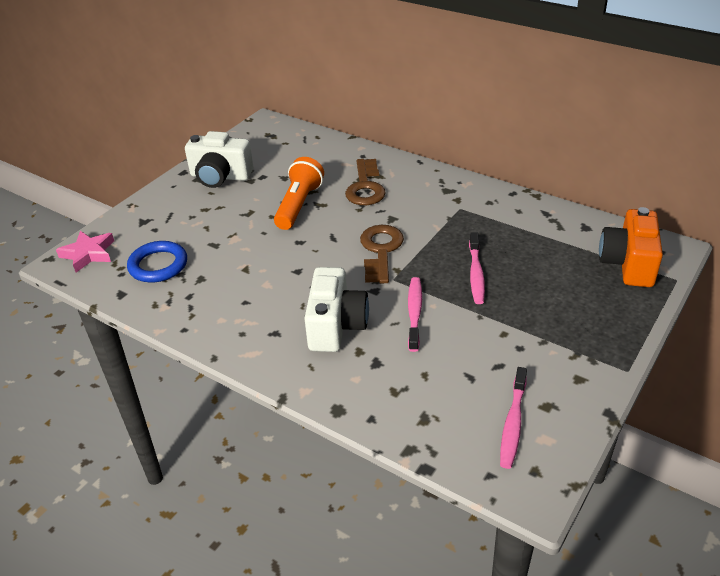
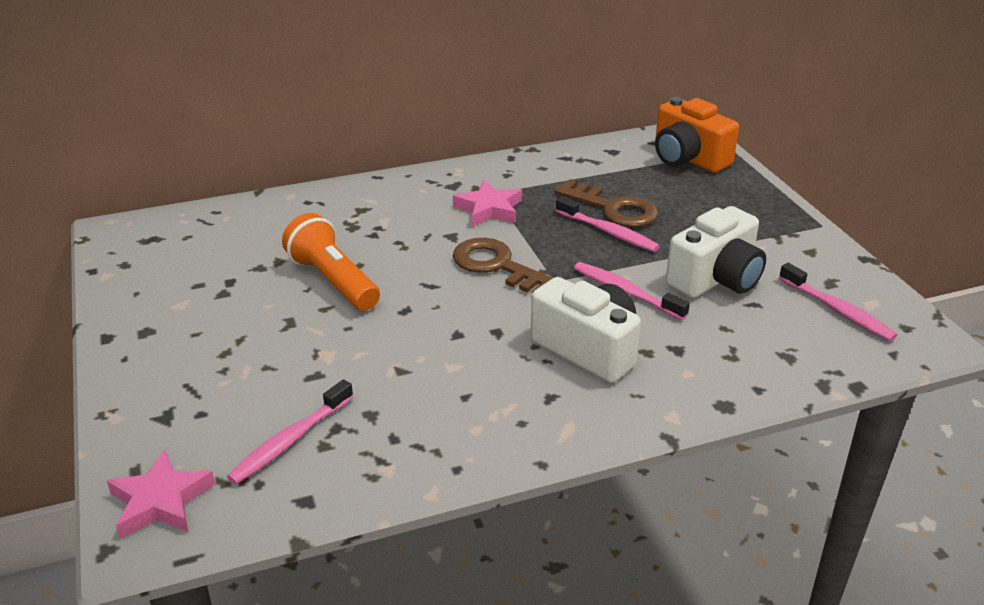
camera: 55 degrees left, 5 degrees down
(158, 265) = (290, 440): blue ring -> pink toothbrush
(220, 176) = (173, 312): white camera -> white camera (716, 279)
(365, 187) = (370, 226): brown key -> brown key (613, 209)
(438, 216) = (489, 209): none -> pink star

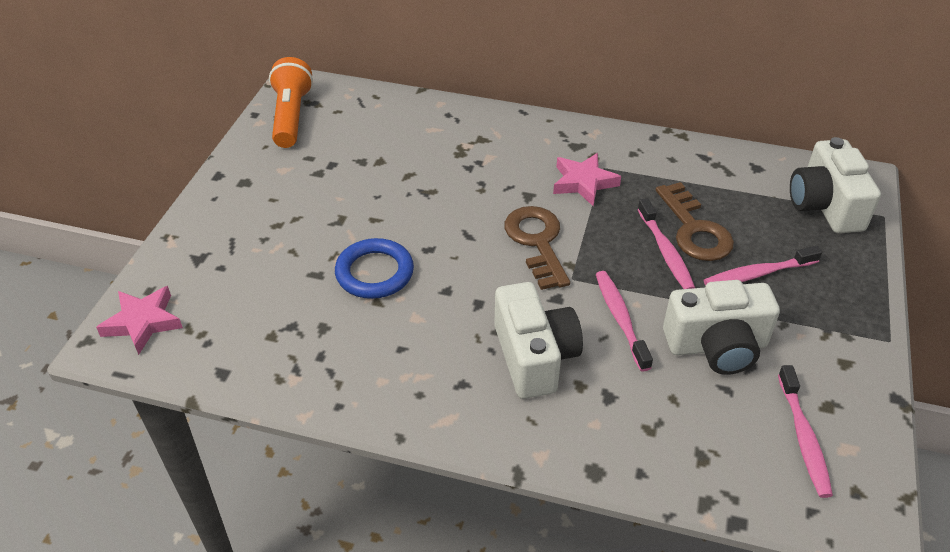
camera: 35 degrees right, 10 degrees up
(290, 440) = (254, 320): pink toothbrush -> pink toothbrush (757, 274)
(333, 281) = (401, 197): orange flashlight -> orange flashlight (291, 116)
(373, 349) = (374, 273): none -> blue ring
(688, 158) = (825, 206): orange camera -> white camera

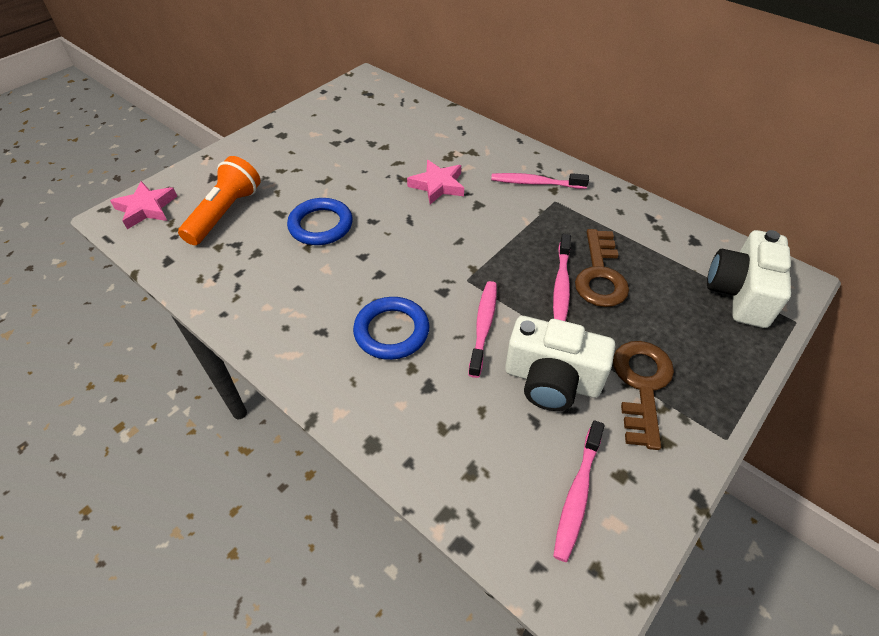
camera: 25 degrees right, 5 degrees up
(291, 116) = (346, 99): orange flashlight -> orange flashlight (225, 213)
(534, 357) = (391, 331): white camera -> blue ring
(537, 242) = (459, 242): brown key -> brown key (641, 385)
(583, 183) = (530, 208): pink star -> pink star (437, 185)
(757, 274) = (633, 331): pink toothbrush -> pink toothbrush (535, 183)

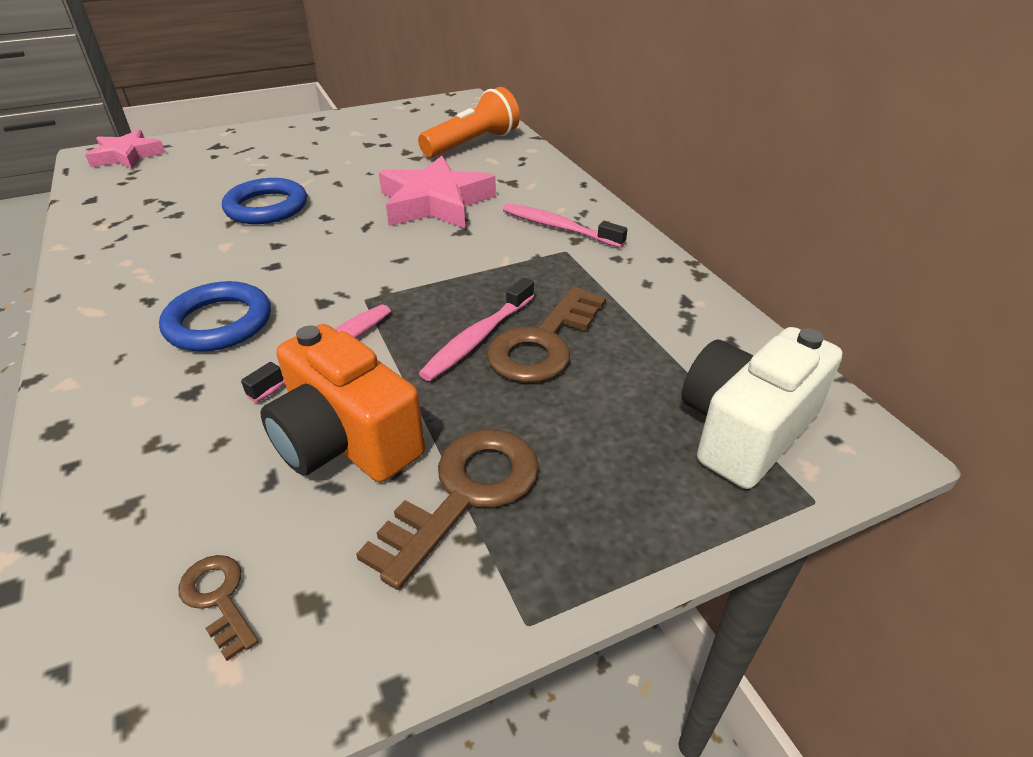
camera: 25 degrees right, 10 degrees down
(225, 213) = (189, 175): orange flashlight -> orange flashlight (472, 144)
(437, 185) = (435, 203): pink star -> pink star, size x1.53
(552, 380) = (345, 440): white camera -> orange camera
(577, 495) = (218, 599): pink toothbrush -> brown key

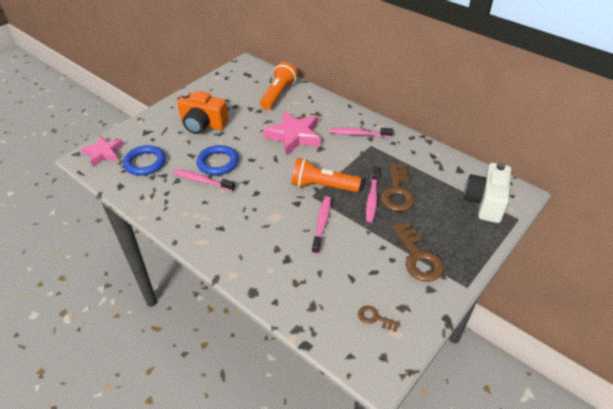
camera: 25 degrees left, 5 degrees up
(211, 224) = (202, 181): none -> pink toothbrush
(219, 323) = (264, 227): blue ring -> blue ring (145, 163)
(345, 440) = (363, 255): orange camera -> orange camera (203, 124)
(401, 289) = (322, 186): none -> orange flashlight
(465, 493) = (418, 257): brown key -> brown key turned 150 degrees clockwise

